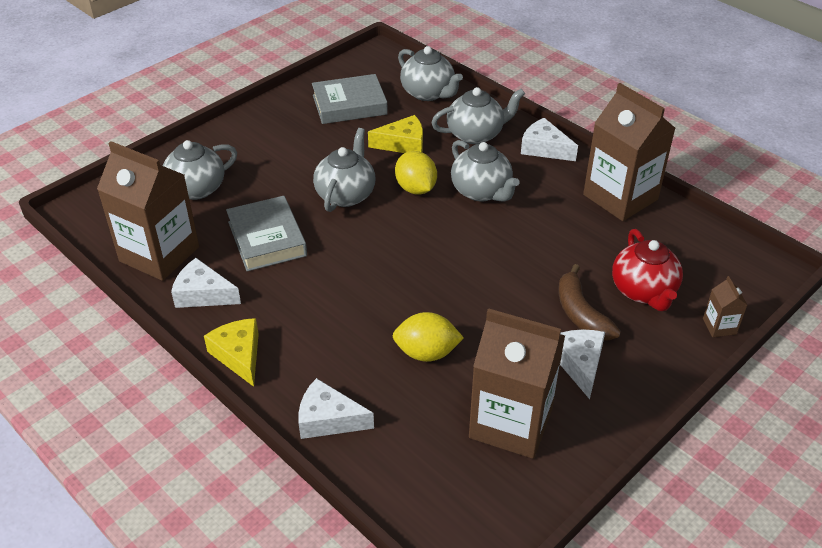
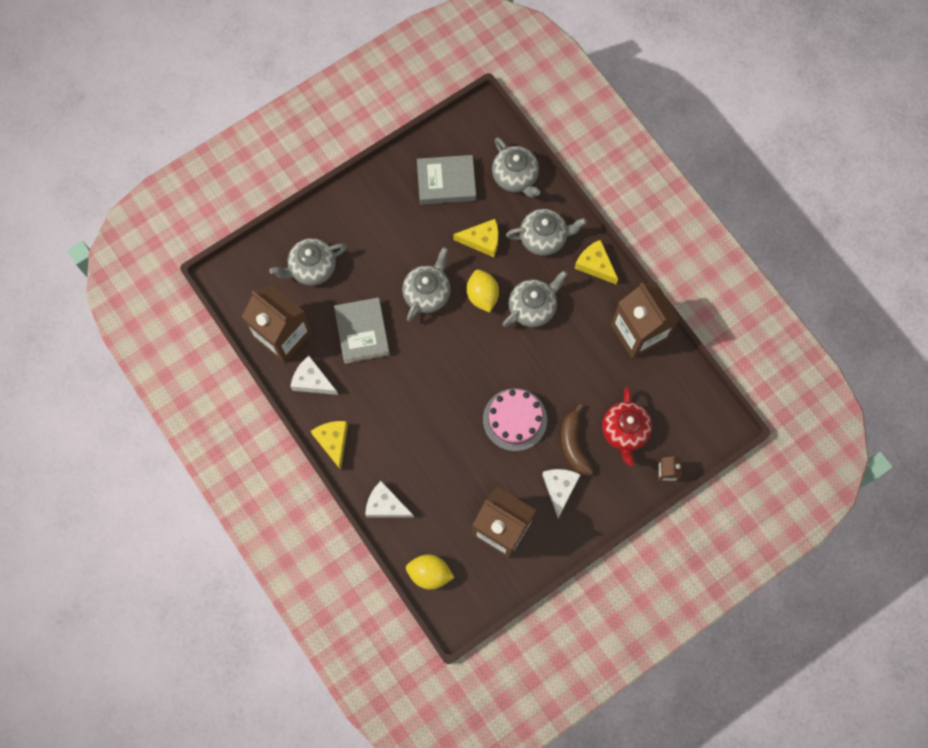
camera: 10 degrees right, 30 degrees up
(426, 353) = (459, 461): yellow lemon -> yellow lemon (429, 573)
(481, 191) = (533, 307): grey teapot -> grey teapot turned 105 degrees counterclockwise
(492, 298) = (515, 419): none -> pink cake
(544, 148) = (595, 265): white cheese -> yellow cheese

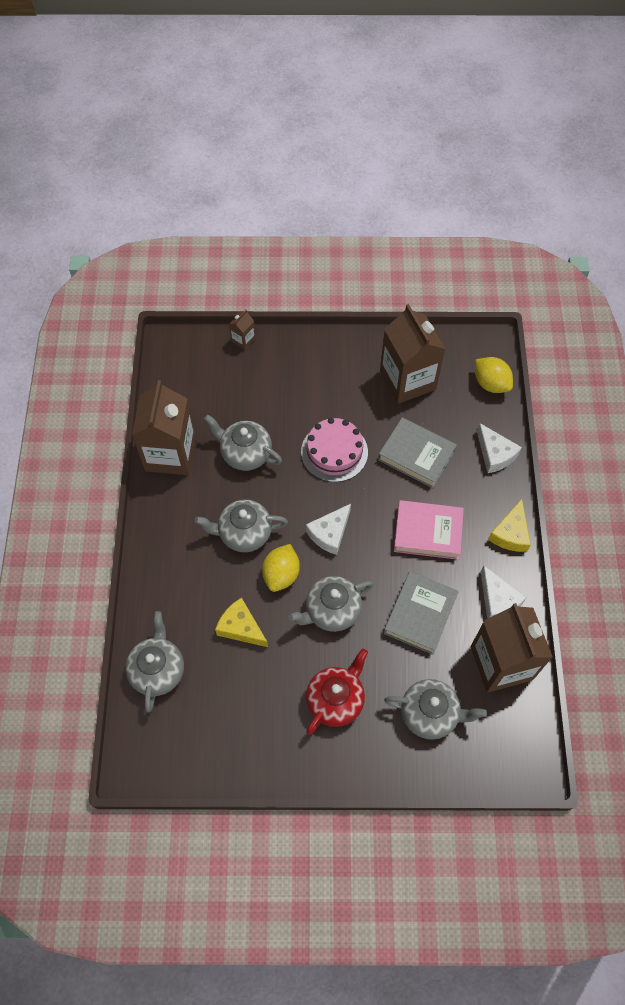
camera: 145 degrees left, 10 degrees down
(397, 400) = (428, 532): none -> pink book
(446, 182) = (229, 713): grey book -> grey book (416, 455)
(544, 238) = (181, 590): grey teapot -> grey teapot (245, 453)
(559, 488) = (338, 380): white cheese -> white cheese (330, 533)
(573, 444) = (300, 403): brown banana -> none
(595, 265) = (157, 534): yellow cheese -> none
(624, 431) = (250, 387): red teapot -> red teapot (335, 699)

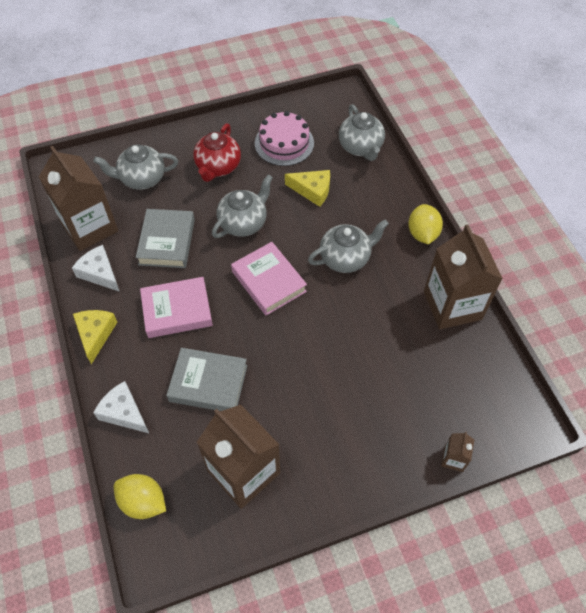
camera: 160 degrees right, 5 degrees down
(245, 453) = (382, 329): grey teapot -> none
(281, 574) = (297, 236): yellow lemon -> yellow lemon (422, 234)
(330, 533) = (269, 281): white cheese -> pink book
(334, 452) = (294, 359): pink cake -> pink cake (284, 143)

